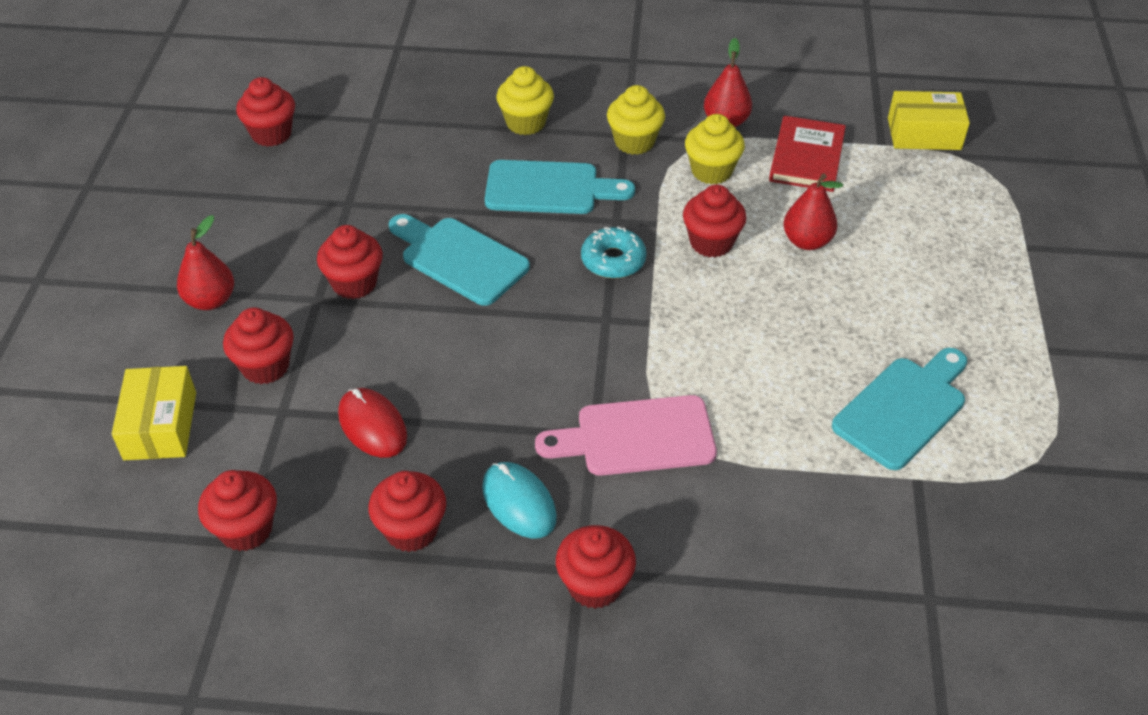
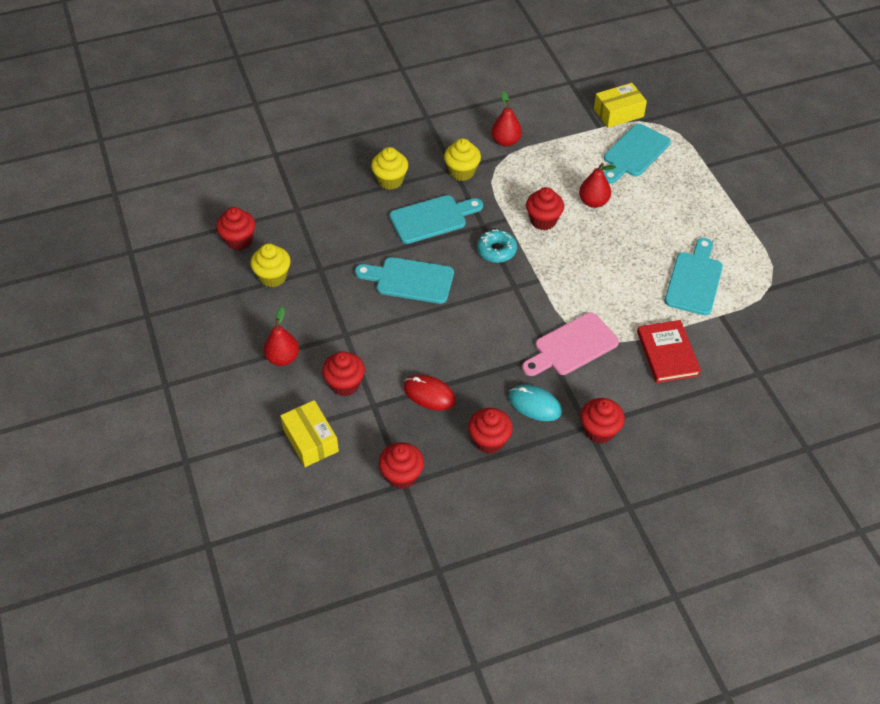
camera: 25 degrees left, 5 degrees up
(354, 283) = (360, 317): red cupcake -> none
(711, 171) = (517, 176): yellow cupcake -> yellow cupcake (273, 277)
(806, 157) = (564, 149): red book -> red book (667, 353)
(915, 195) = (634, 153): none -> turquoise cutting board

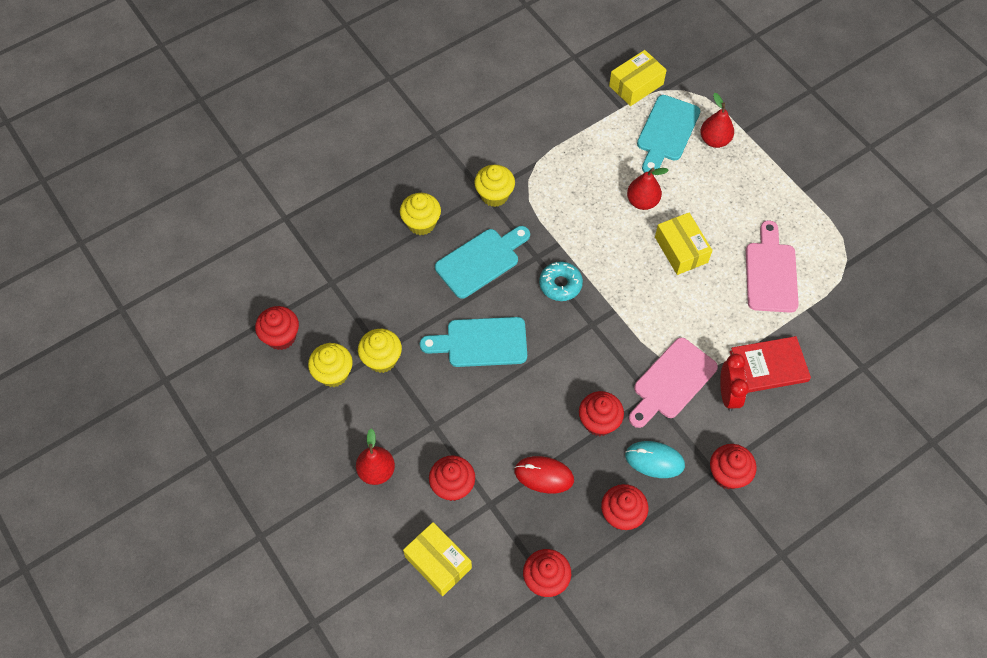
camera: 15 degrees left, 10 degrees up
(318, 275) = (382, 359): none -> yellow cupcake
(505, 141) = (529, 146): red pear -> red pear (714, 140)
(543, 220) = (597, 236): red cupcake -> red cupcake (599, 422)
(616, 245) = (681, 250): none -> yellow box
(621, 367) = (728, 394): none -> red clock
(667, 353) = (768, 366): red book -> red book turned 75 degrees counterclockwise
(694, 280) = (771, 272): turquoise cutting board -> pink cutting board

